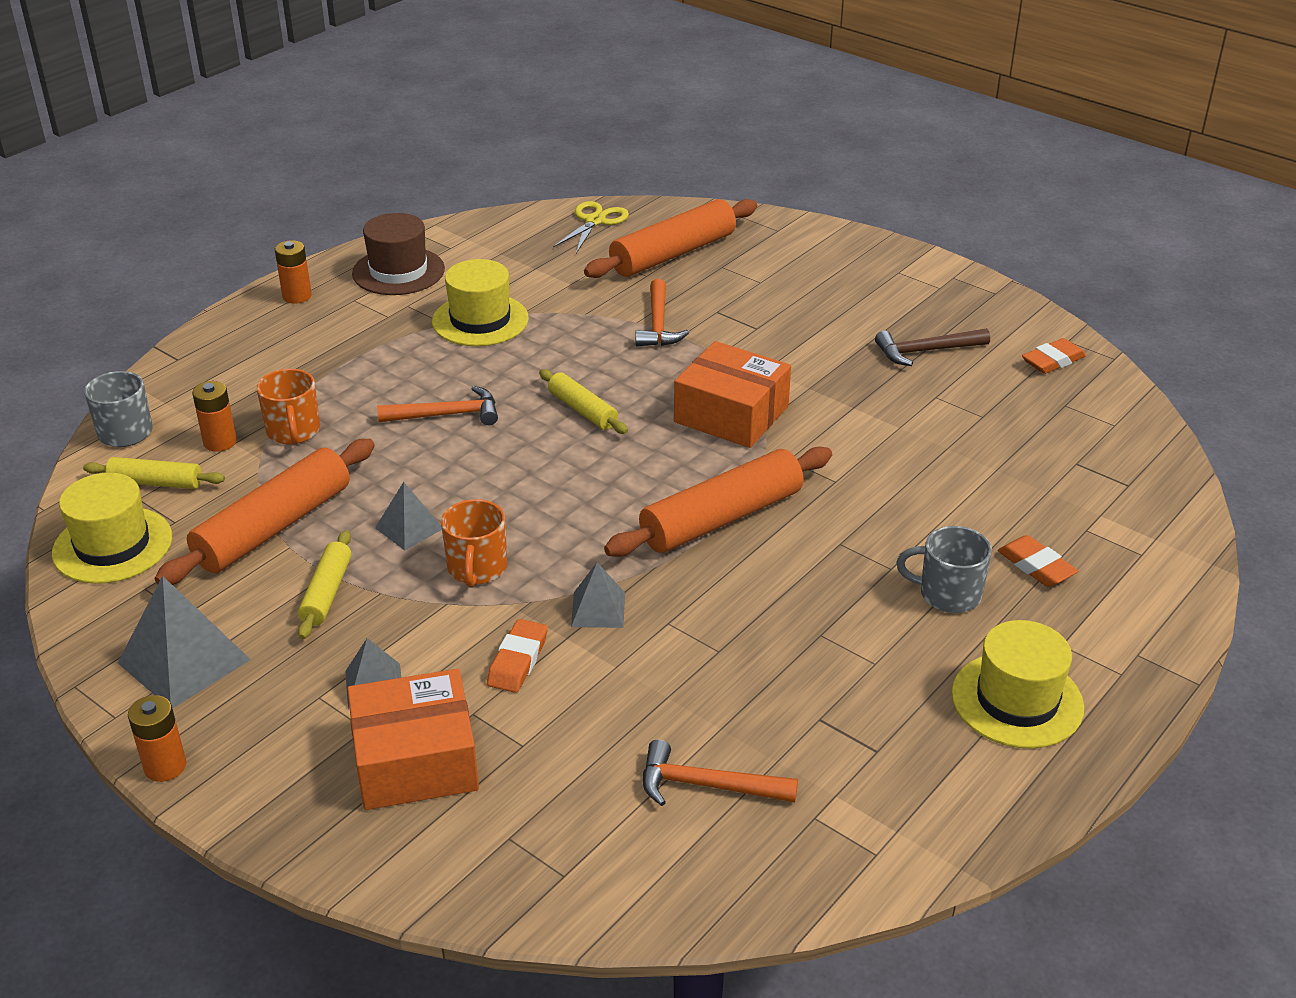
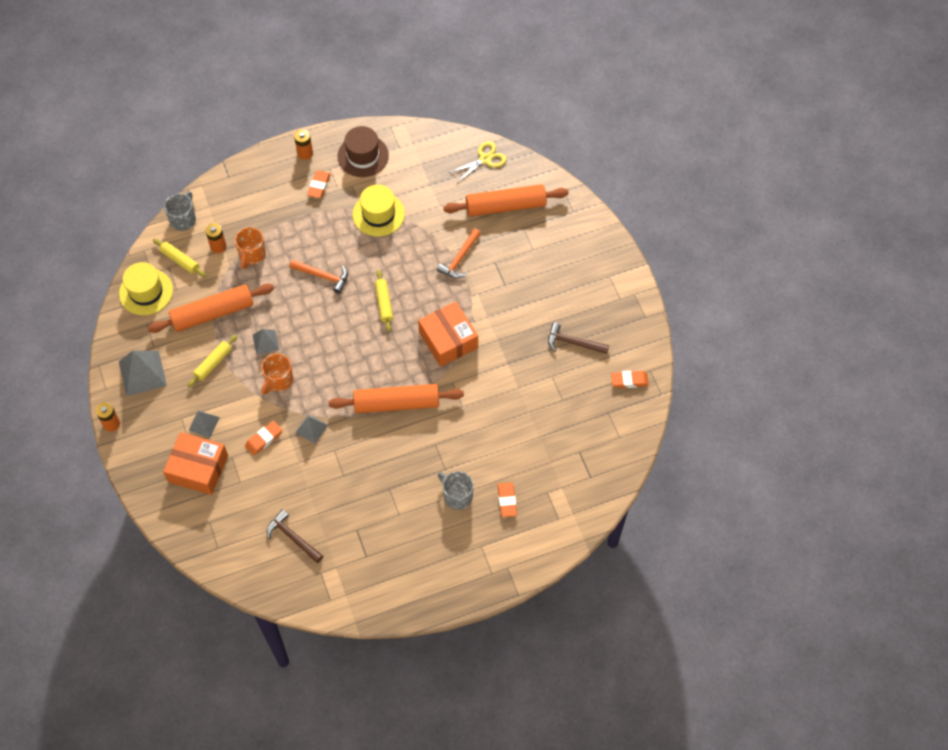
camera: 30 degrees right, 25 degrees up
(351, 321) = (319, 186): none -> orange eraser
(707, 785) = (293, 537): orange hammer -> brown hammer
(1017, 700) = (439, 563): yellow hat -> none

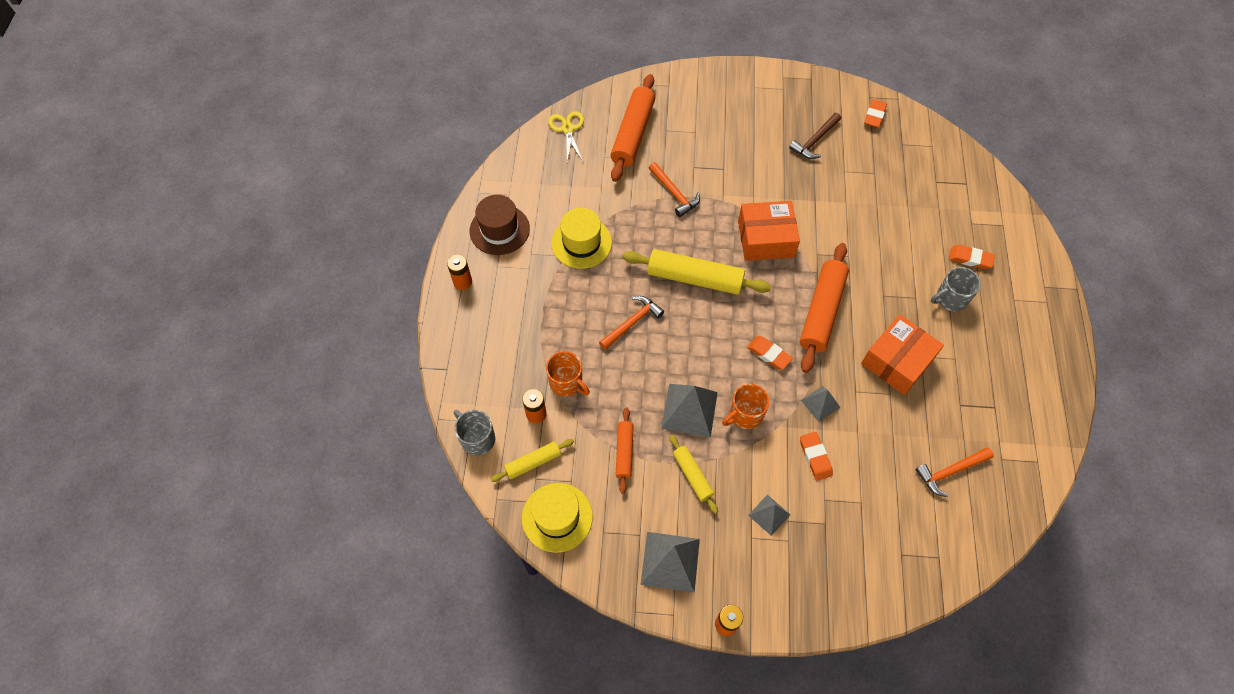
camera: 65 degrees left, 0 degrees up
(198, 469) = (827, 542): orange box -> orange box (897, 361)
(212, 313) = (624, 452): orange rolling pin -> orange rolling pin, size x0.54
(265, 342) = (689, 410): grey pyramid -> grey pyramid, size x1.74
(278, 380) = (745, 414): orange mug -> orange mug turned 90 degrees clockwise
(293, 537) = (950, 472): brown hammer -> orange hammer
(319, 186) = (513, 284): orange eraser -> orange eraser (769, 354)
(384, 303) = (695, 278): yellow rolling pin -> yellow rolling pin, size x1.84

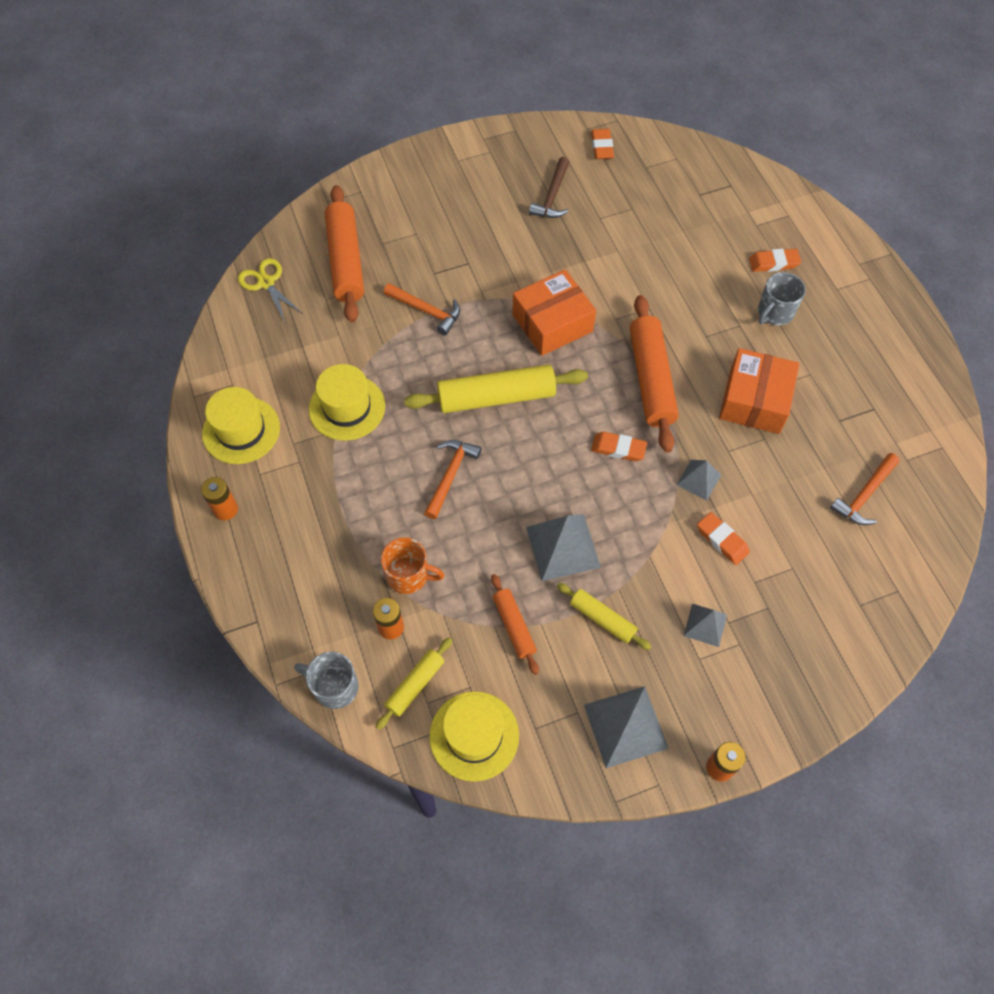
camera: 25 degrees left, 0 degrees up
(499, 230) = (241, 430): brown hat -> yellow hat
(745, 414) = (625, 526): orange mug -> none

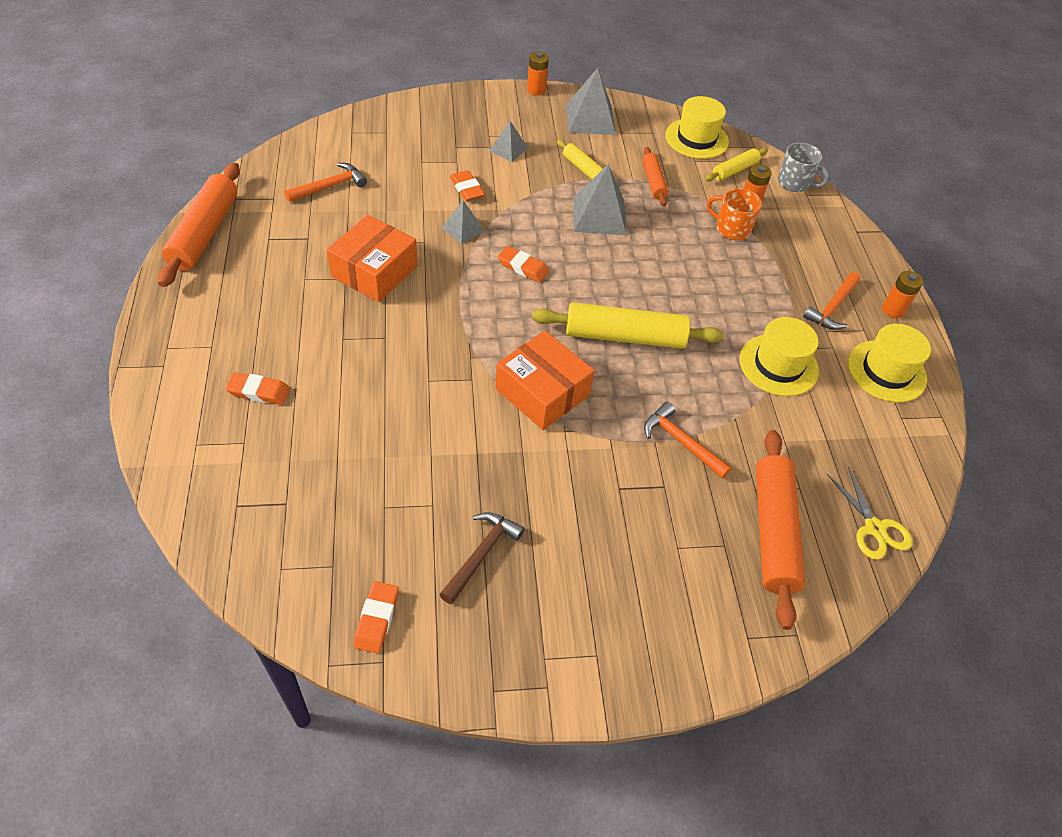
camera: 170 degrees left, 10 degrees down
(450, 475) = (684, 285): orange hammer -> orange hammer (832, 307)
(552, 323) = (542, 392): orange box -> orange box turned 60 degrees clockwise
(651, 379) = (463, 313): orange rolling pin -> orange rolling pin (204, 233)
(774, 312) = (297, 341): grey mug -> none

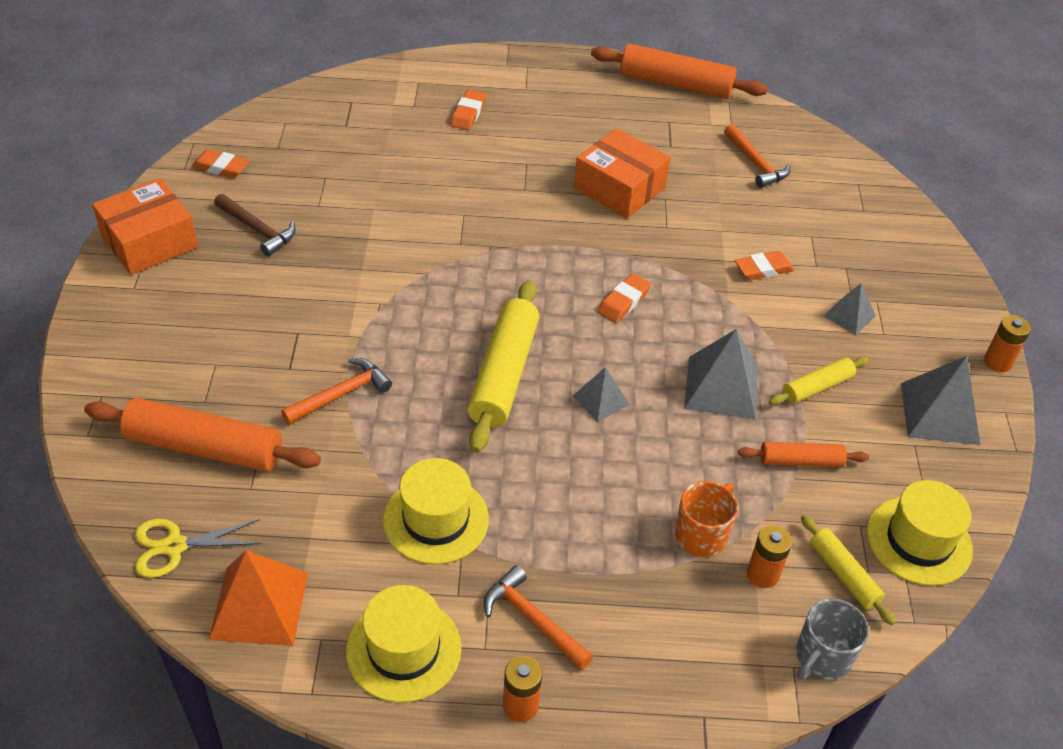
camera: 100 degrees right, 5 degrees down
(463, 229) = (689, 259): grey pyramid -> grey pyramid (600, 400)
(542, 392) = (433, 293): orange box -> orange box (149, 241)
(895, 459) = (259, 605): none -> orange pyramid

